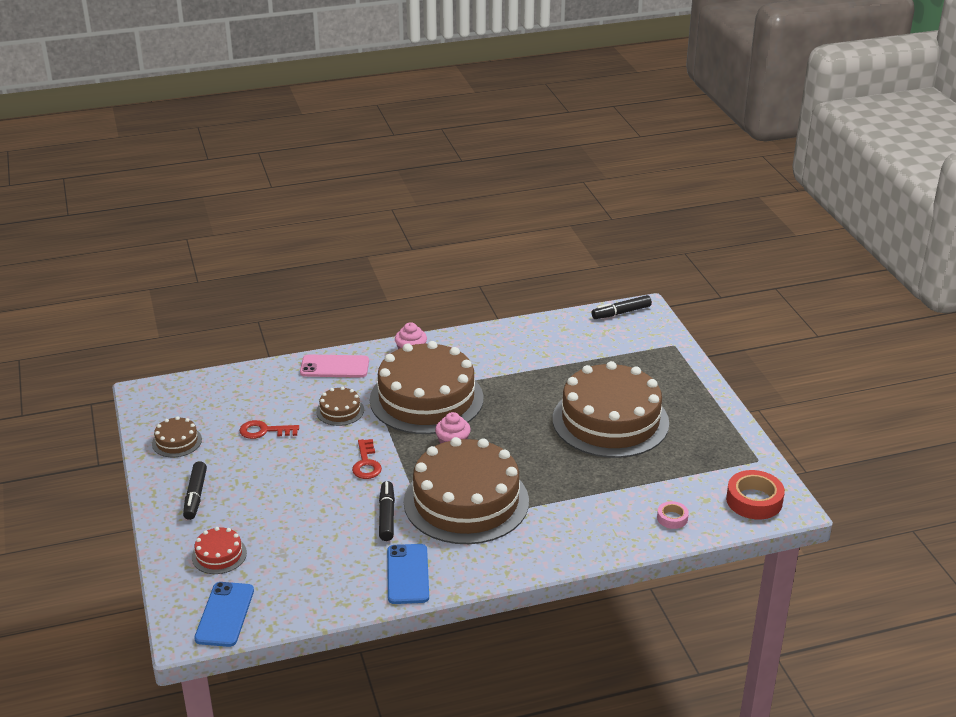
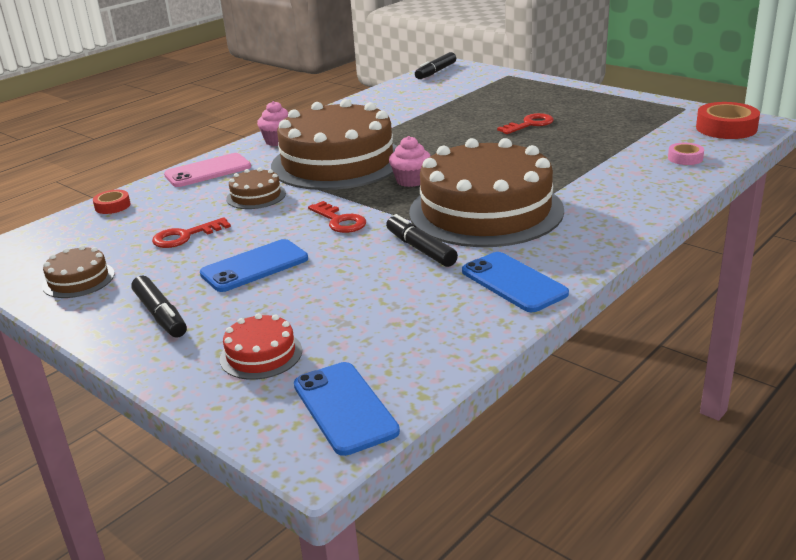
camera: 30 degrees left, 5 degrees down
(247, 377) = (112, 206): none -> red tape
(278, 480) = (254, 266): none -> blue phone
(610, 421) = (530, 124): brown cake -> red key

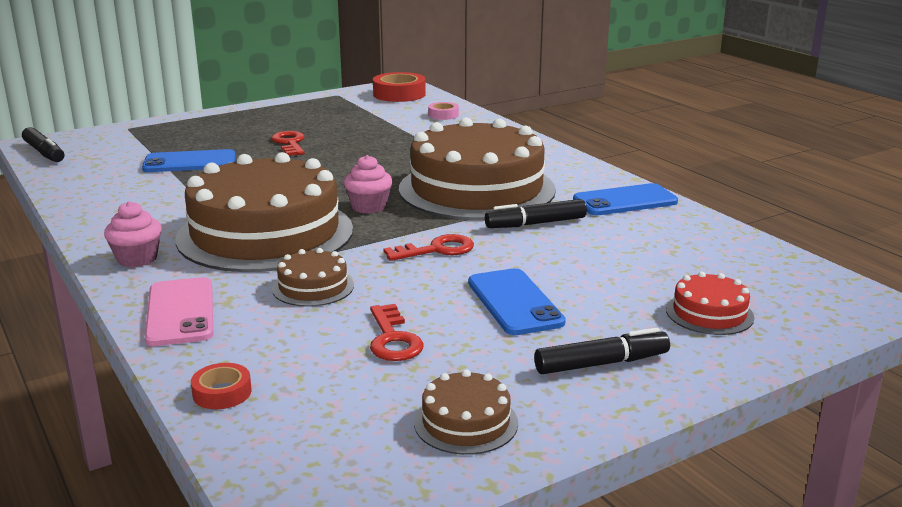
camera: 75 degrees left, 5 degrees down
(345, 408) = (807, 285): blue phone -> blue phone (189, 162)

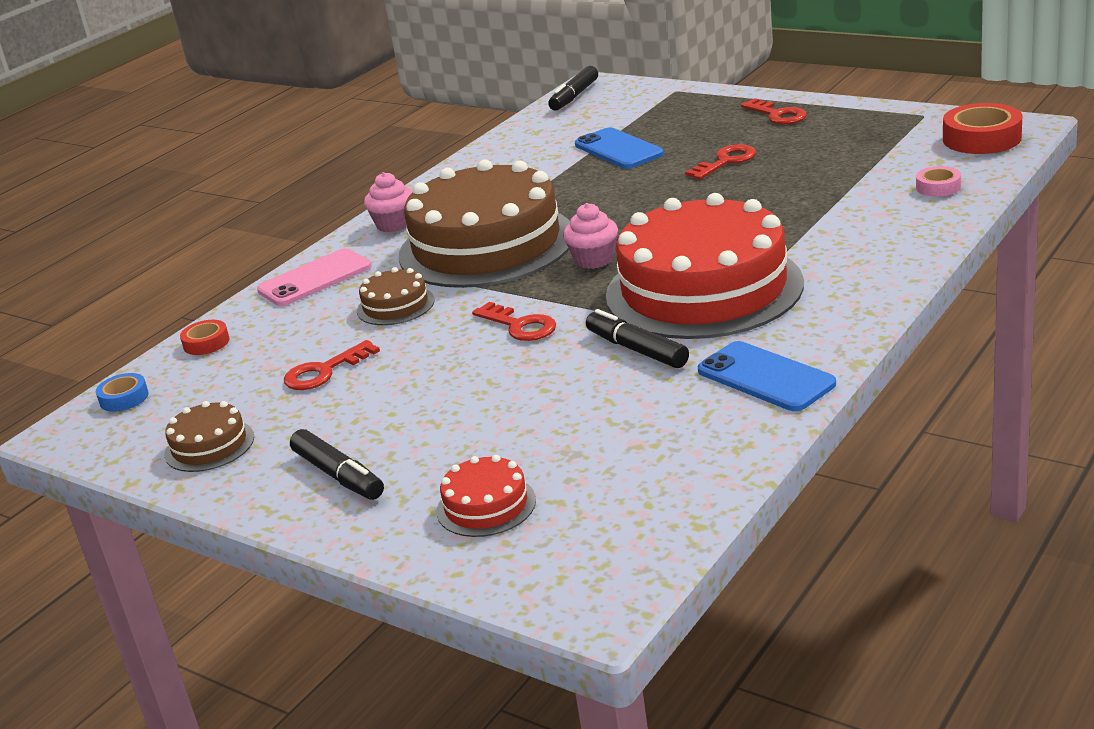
camera: 70 degrees right, 5 degrees up
(248, 118) = (778, 115): none -> red key
(276, 465) = (124, 398): none -> blue tape
(477, 189) = (704, 289): brown cake -> red cake
(514, 302) = (433, 399): blue phone -> none

